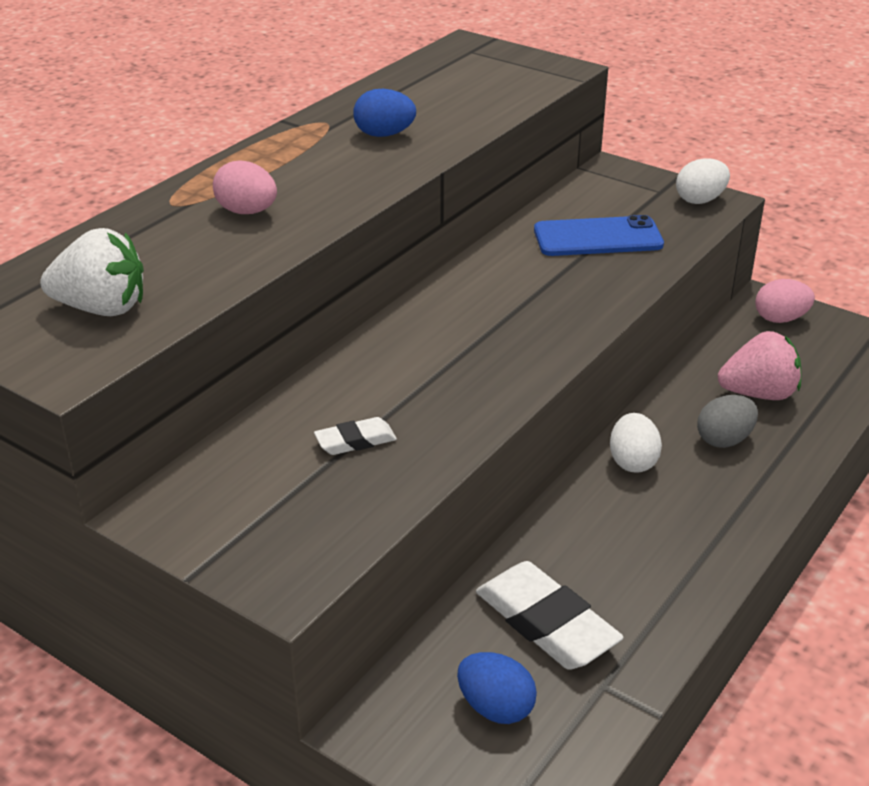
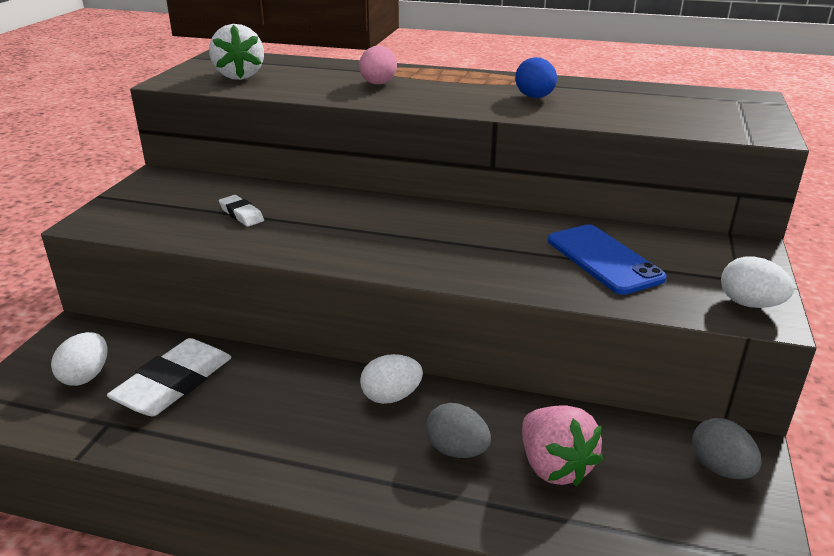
camera: 70 degrees right, 5 degrees down
(495, 708) = (86, 376): blue egg -> white egg
(780, 319) = (720, 468): pink egg -> grey egg

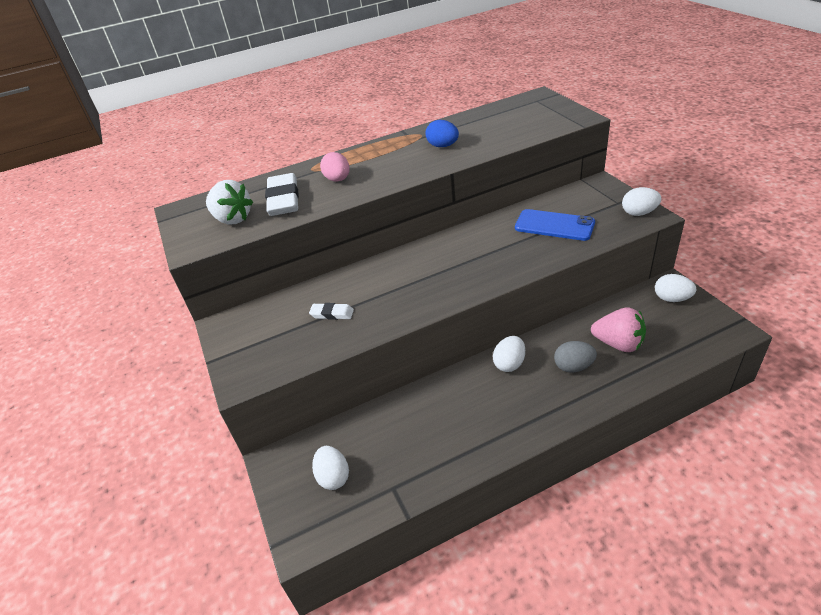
camera: 35 degrees left, 10 degrees up
(174, 384) = (392, 441): white eraser -> white eraser (284, 199)
(720, 468) = (672, 299): grey egg -> white egg

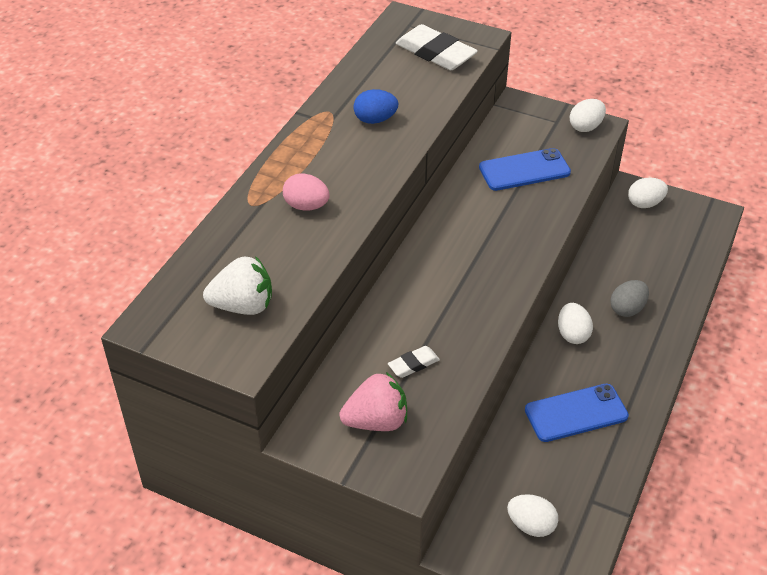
camera: 45 degrees left, 5 degrees up
(284, 199) = (273, 256): white eraser -> white eraser (435, 53)
(451, 419) = (576, 413): none -> blue phone
(618, 344) = (642, 269): pink strawberry -> pink strawberry (376, 421)

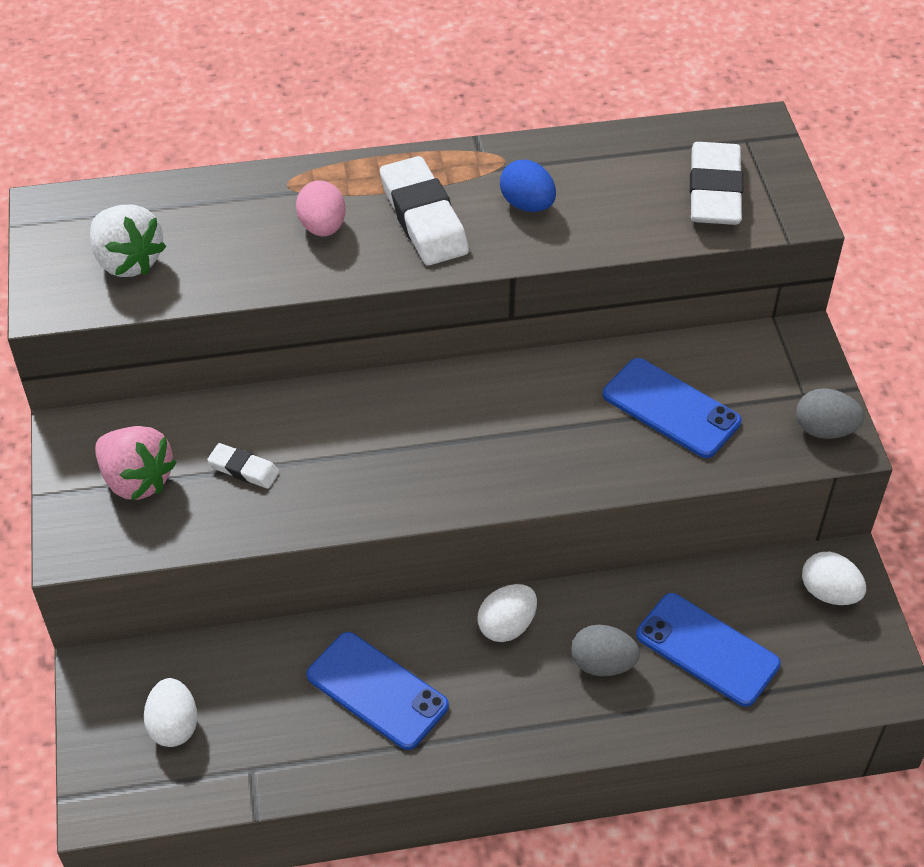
camera: 55 degrees right, 5 degrees up
(343, 163) = (423, 218): none -> white eraser
(585, 127) = (824, 429): white egg -> grey egg
(647, 265) = (707, 649): none -> blue phone

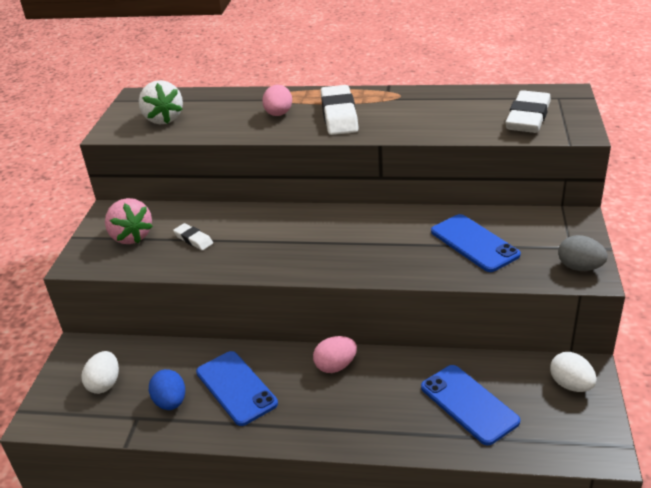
camera: 20 degrees right, 15 degrees down
(507, 626) = (335, 366): white egg -> pink egg
(527, 204) = (404, 114): blue egg -> blue egg (170, 402)
(602, 664) = (391, 399): grey egg -> none

